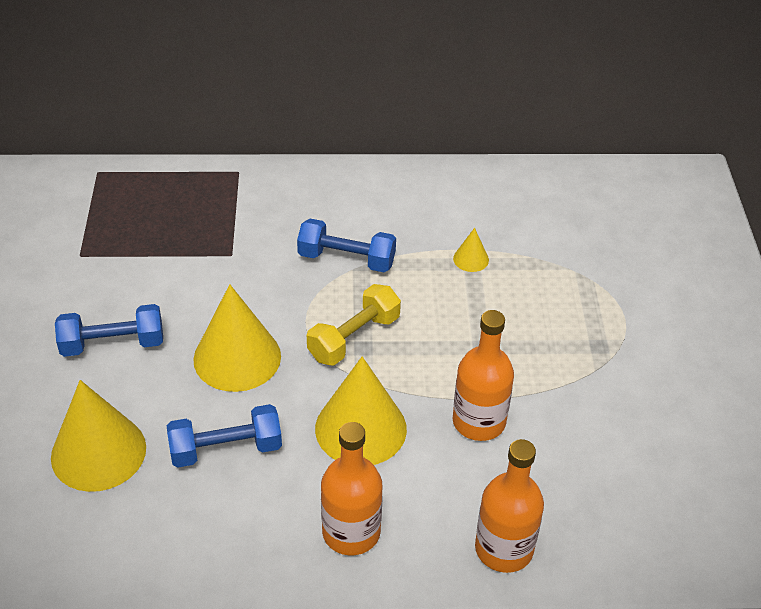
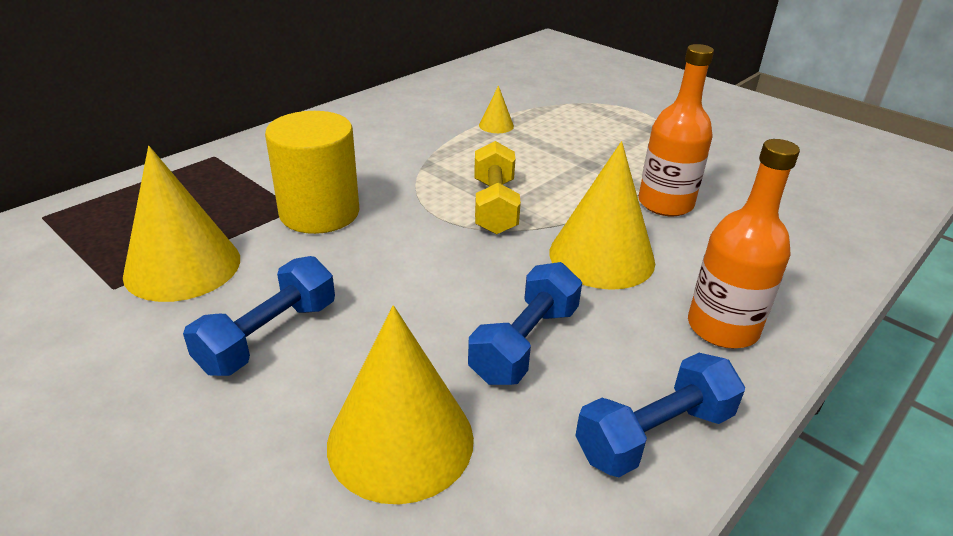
camera: 45 degrees left, 10 degrees down
(237, 357) = (419, 272): yellow cone -> yellow cone (182, 266)
(240, 268) = (319, 213): none -> yellow cylinder
(346, 259) = (405, 165): blue dumbbell -> blue dumbbell (654, 434)
(504, 549) = (819, 263): orange bottle -> none

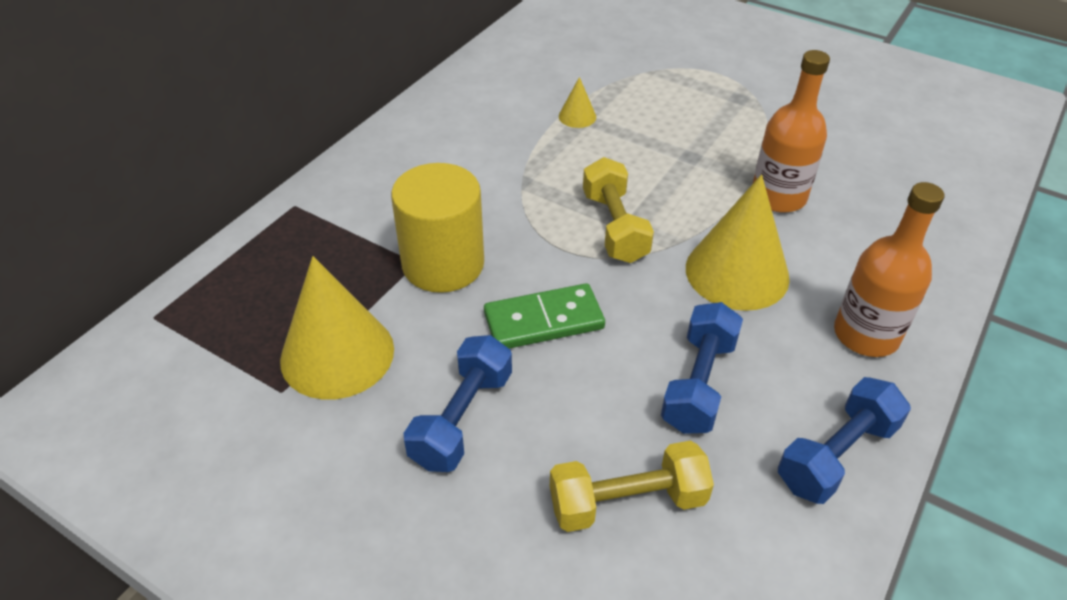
camera: 10 degrees left, 10 degrees up
(391, 268) = (543, 320): none -> green domino
(400, 440) = (627, 502): yellow cone -> yellow dumbbell

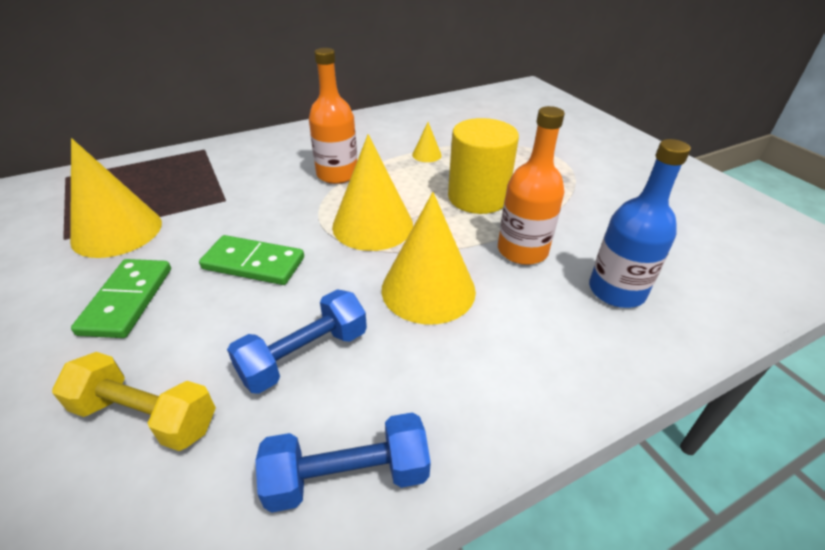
camera: 30 degrees right, 5 degrees down
(443, 264) = (239, 206): yellow cylinder -> yellow cylinder (477, 197)
(462, 418) = (127, 300): blue dumbbell -> green domino
(614, 227) = (372, 225): yellow dumbbell -> yellow cone
(866, 335) = (488, 385): orange bottle -> orange bottle (337, 174)
(885, 205) = (616, 291): none -> blue bottle

